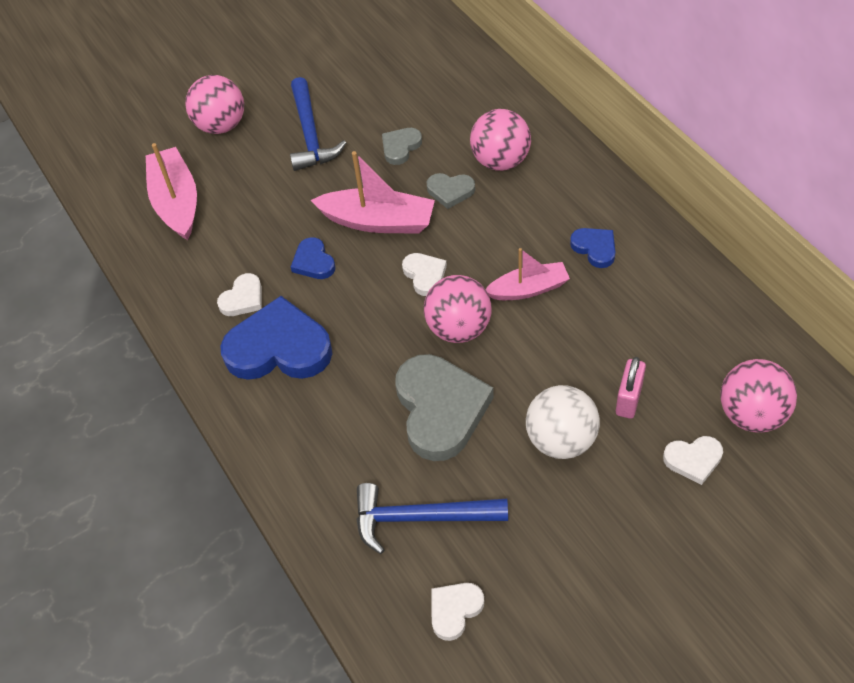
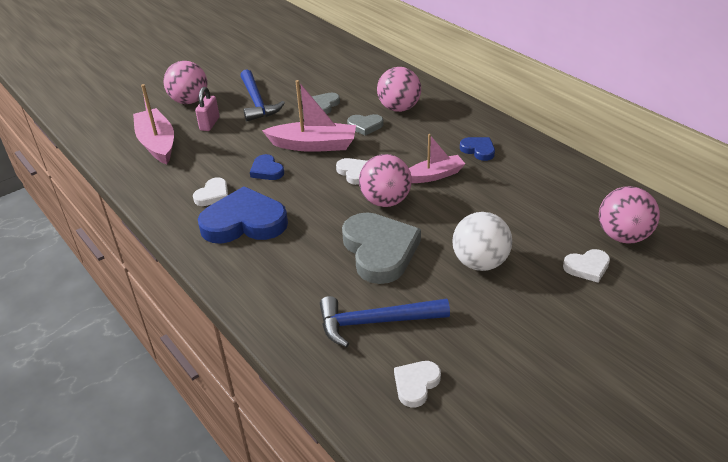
camera: 10 degrees left, 15 degrees down
(629, 399) = (526, 234): pink padlock -> pink padlock (209, 124)

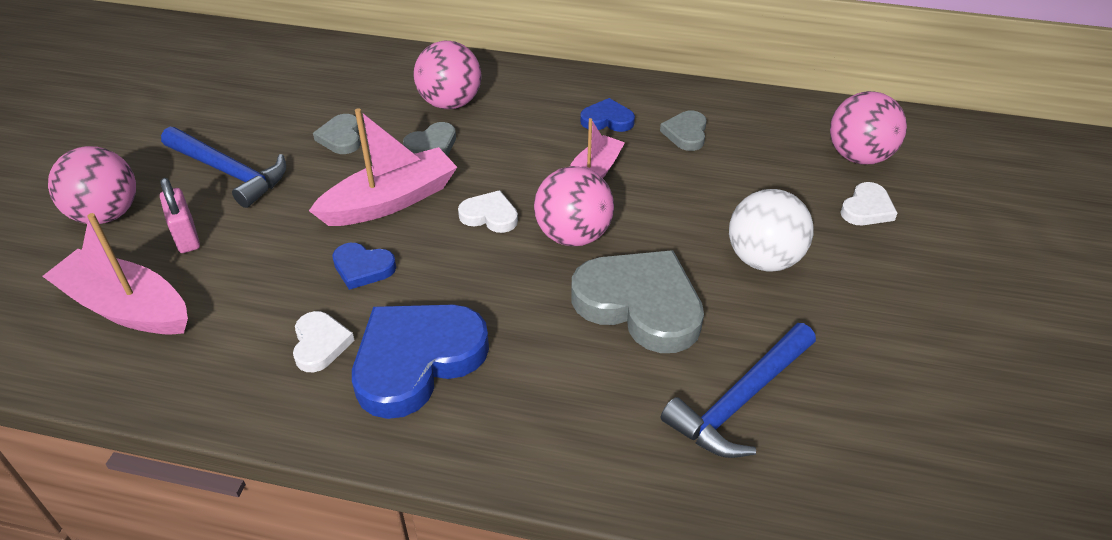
camera: 40 degrees left, 5 degrees up
(416, 384) = (868, 450): white heart -> none
(519, 176) = (686, 133): none -> grey heart

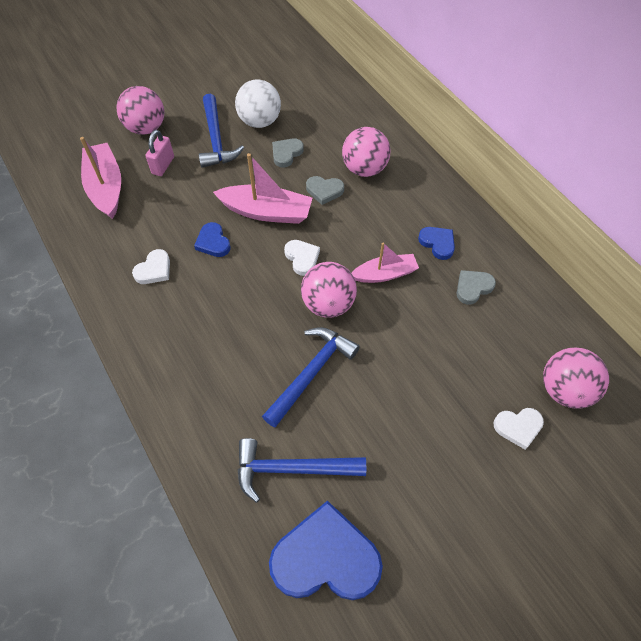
camera: 45 degrees right, 15 degrees up
(417, 360) = (181, 313): blue heart -> blue heart (325, 558)
(640, 305) = (311, 373): grey heart -> blue hammer
(763, 259) = (410, 404): white ball -> white ball (260, 121)

